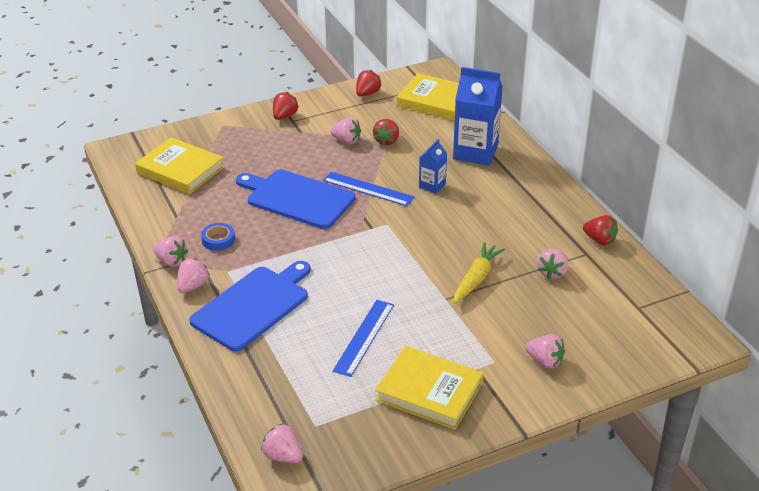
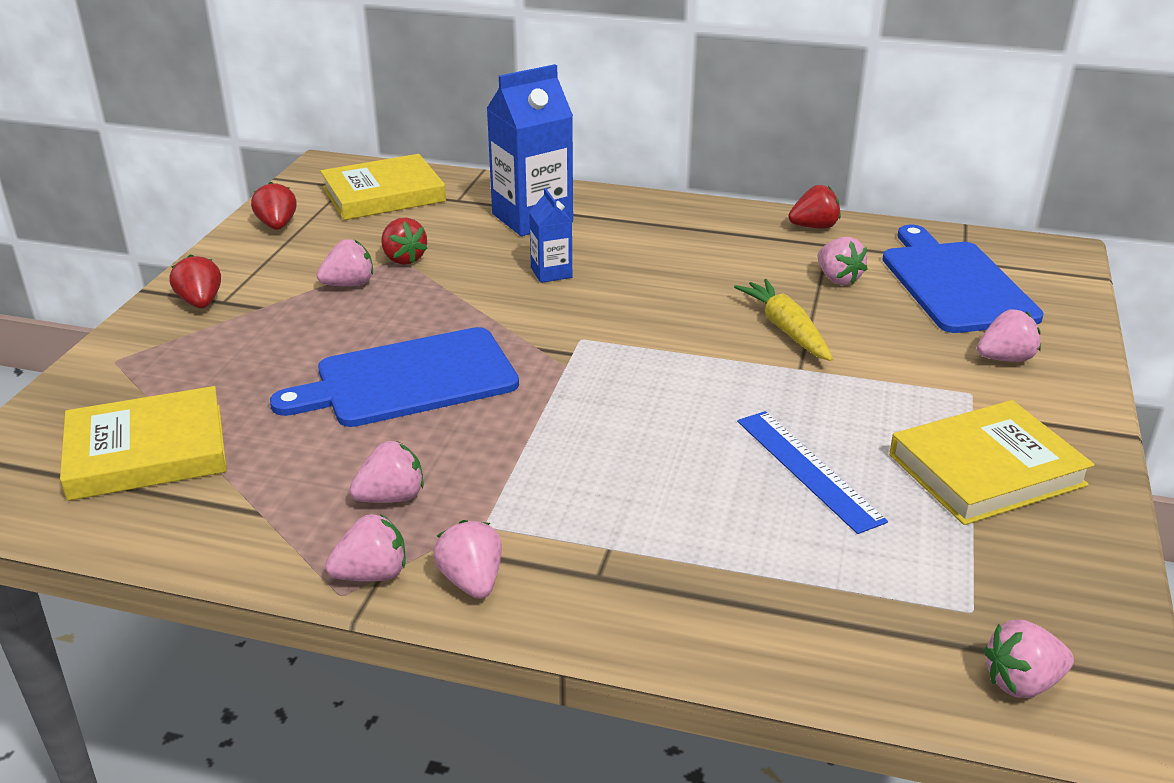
camera: 50 degrees left, 5 degrees down
(218, 240) = (391, 497): blue tape -> pink strawberry
(253, 306) = (608, 539): blue cutting board -> blue cutting board (955, 284)
(368, 189) = (482, 317): blue ruler -> none

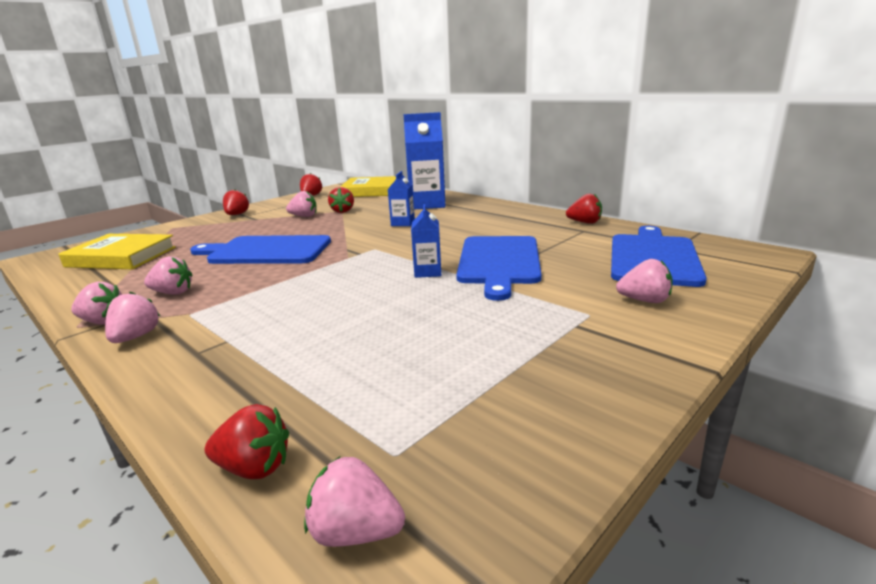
camera: 30 degrees right, 10 degrees down
(716, 368) = (428, 272): none -> blue carton
(786, 329) = (499, 262): yellow carrot -> blue cutting board
(808, 469) = (407, 330): blue ruler -> none
(838, 279) = (568, 245): pink strawberry -> none
(870, 669) = (254, 467): none -> red strawberry
(986, 470) = (541, 361): yellow book -> none

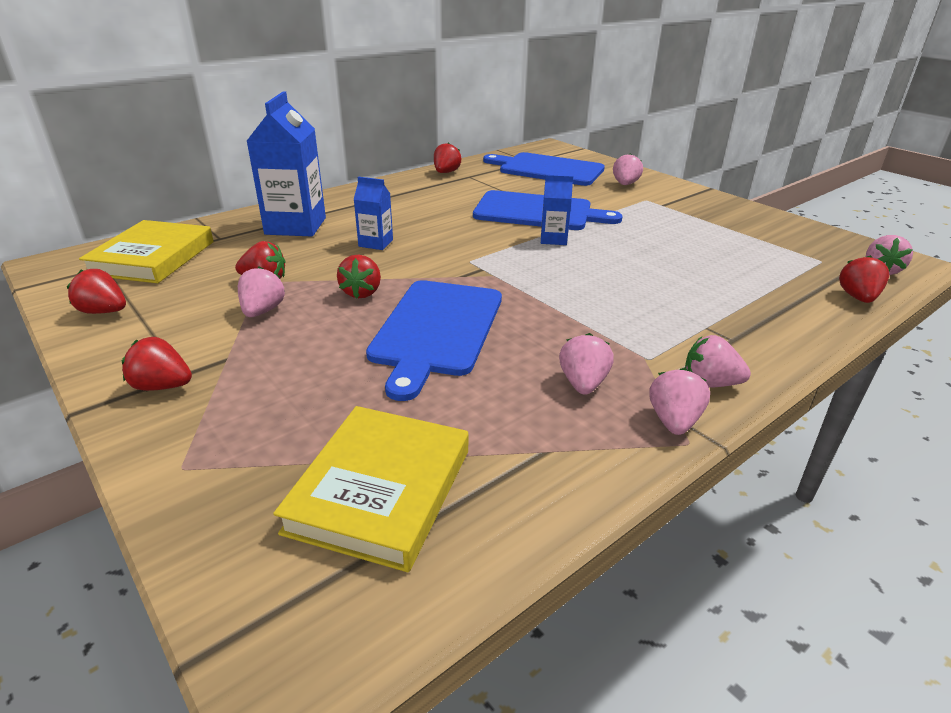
camera: 85 degrees left, 10 degrees up
(323, 230) = (362, 292): none -> red strawberry

